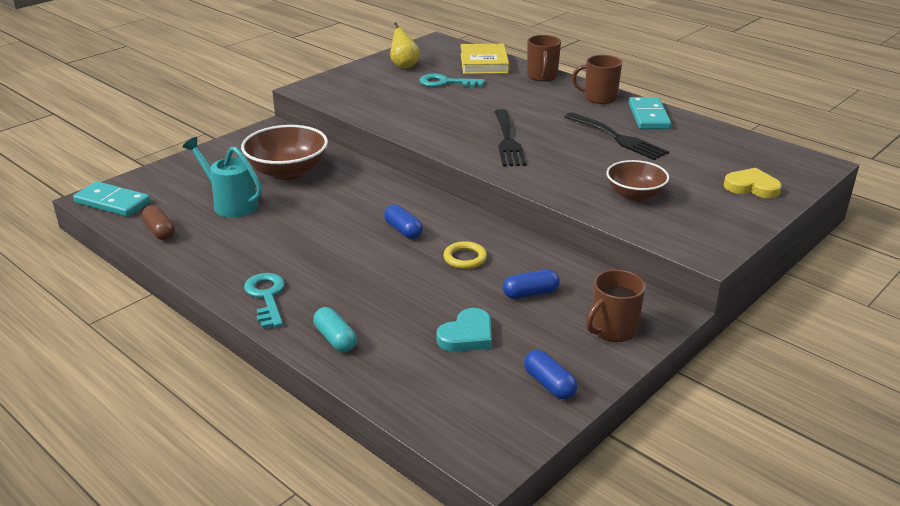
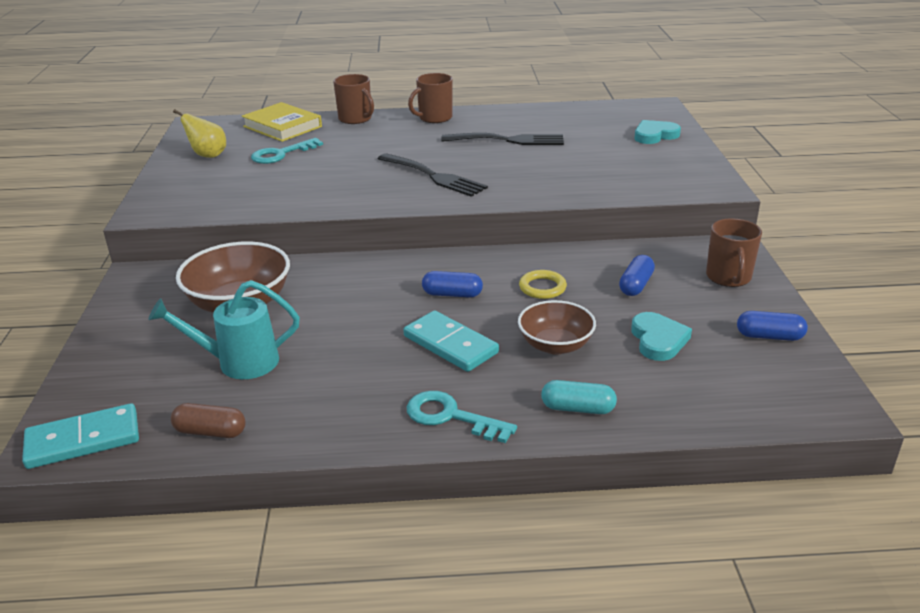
camera: 45 degrees left, 0 degrees up
(635, 195) = (602, 173): brown bowl -> brown bowl (555, 345)
(649, 116) = (497, 117): turquoise domino -> turquoise domino (450, 344)
(751, 187) = (654, 135): yellow heart -> turquoise heart

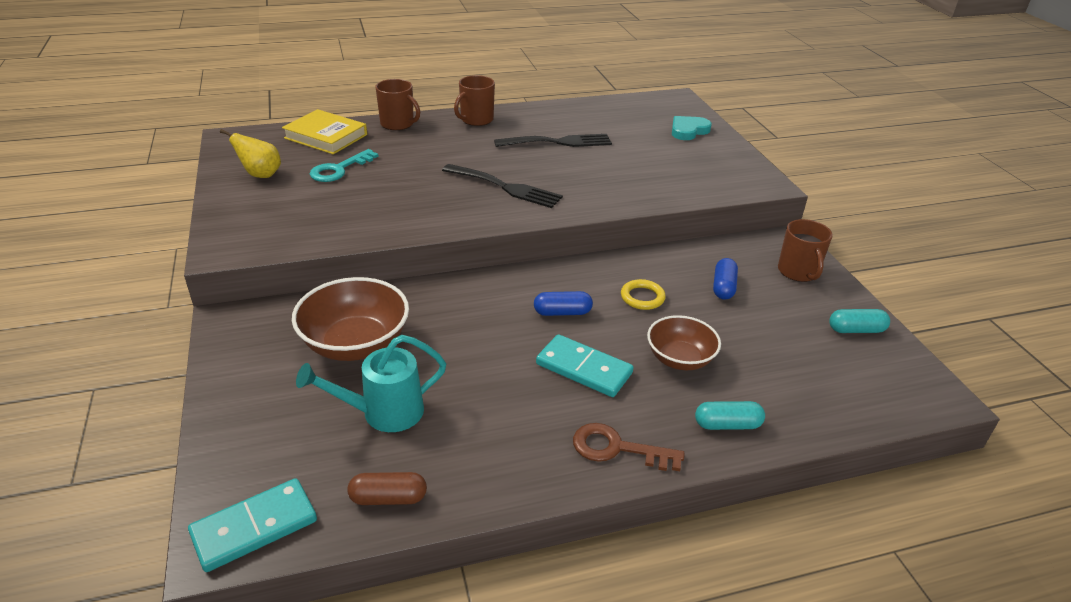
camera: 15 degrees left, 5 degrees up
(451, 416) = (617, 448): turquoise key -> brown key
(658, 340) = (766, 343): turquoise heart -> none
(769, 336) = (856, 330): blue capsule -> turquoise capsule

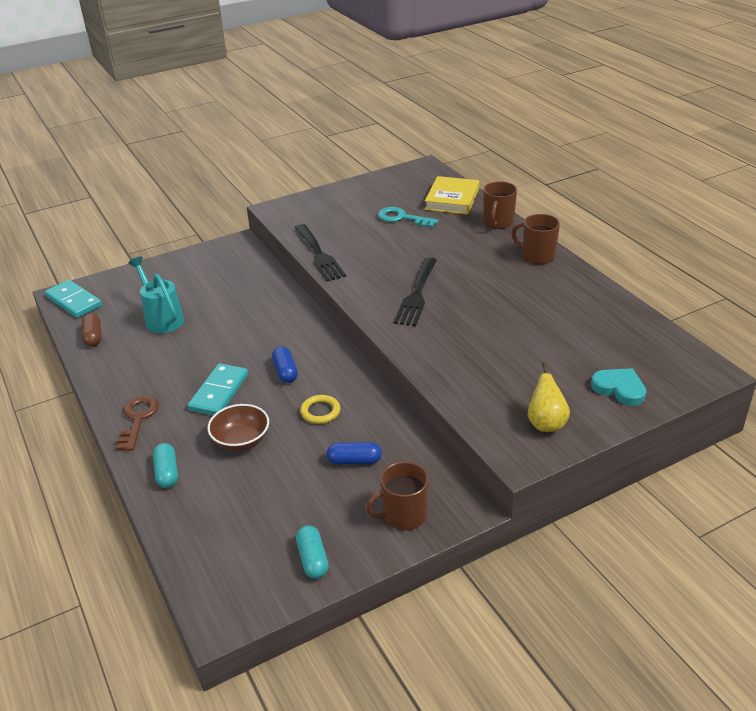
camera: 80 degrees right, 0 degrees up
(261, 175) = (376, 193): yellow pear -> yellow pear (546, 423)
(355, 344) = (225, 292): brown bowl -> none
(558, 142) = (524, 307): black fork -> black fork (319, 255)

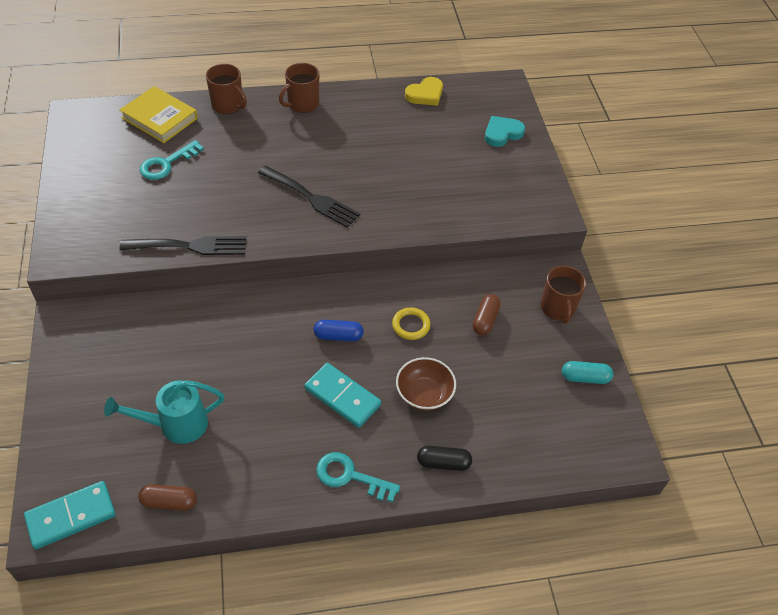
camera: 75 degrees left, 15 degrees up
(138, 419) = (350, 476): brown key -> turquoise key
(167, 472) = (443, 463): turquoise capsule -> black capsule
(354, 461) = (485, 320): blue capsule -> brown capsule
(546, 423) = (523, 185): yellow pear -> none
(628, 321) = (425, 94): none -> yellow heart

